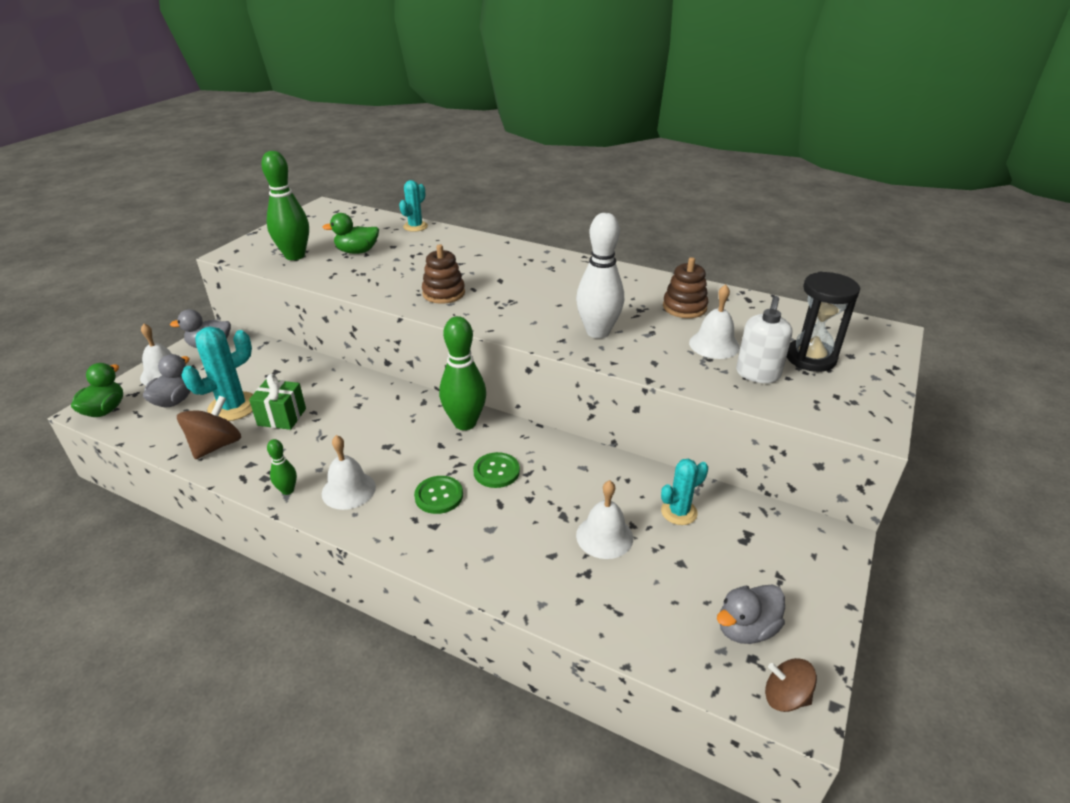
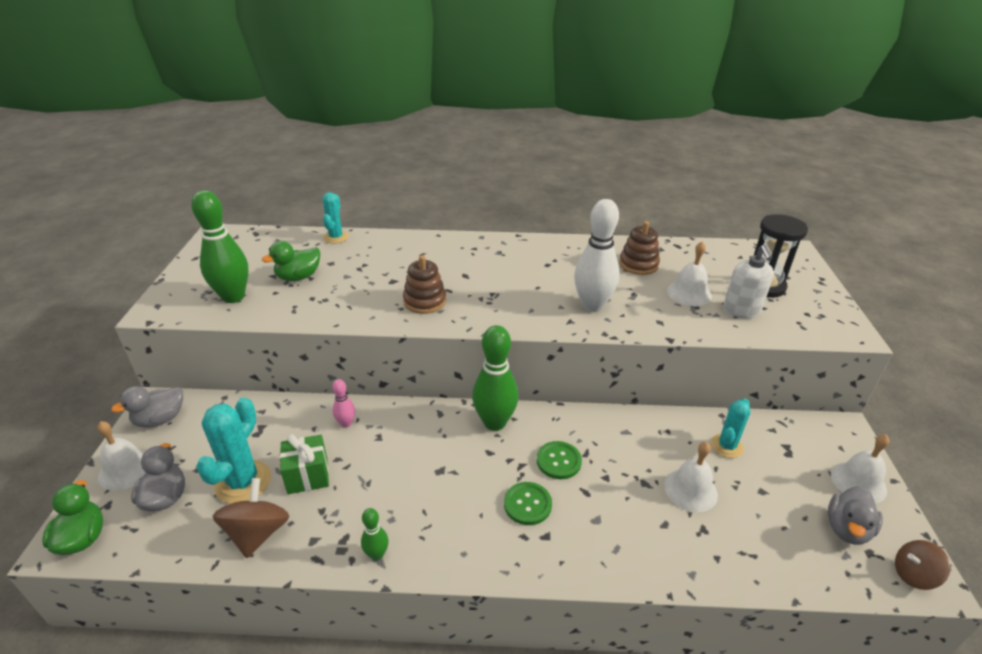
camera: 25 degrees left, 0 degrees up
(341, 387) = (346, 423): none -> pink bowling pin
(348, 490) = (438, 530): white bell -> white bell (858, 482)

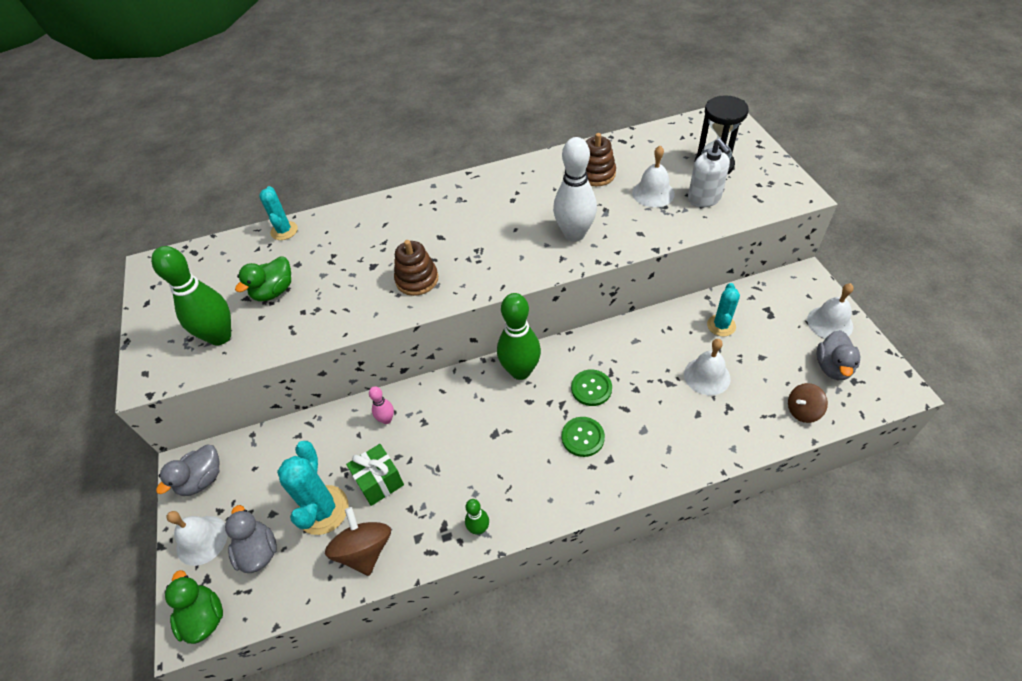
camera: 15 degrees left, 15 degrees up
(913, 575) = (888, 388): brown spinning top -> brown spinning top (802, 411)

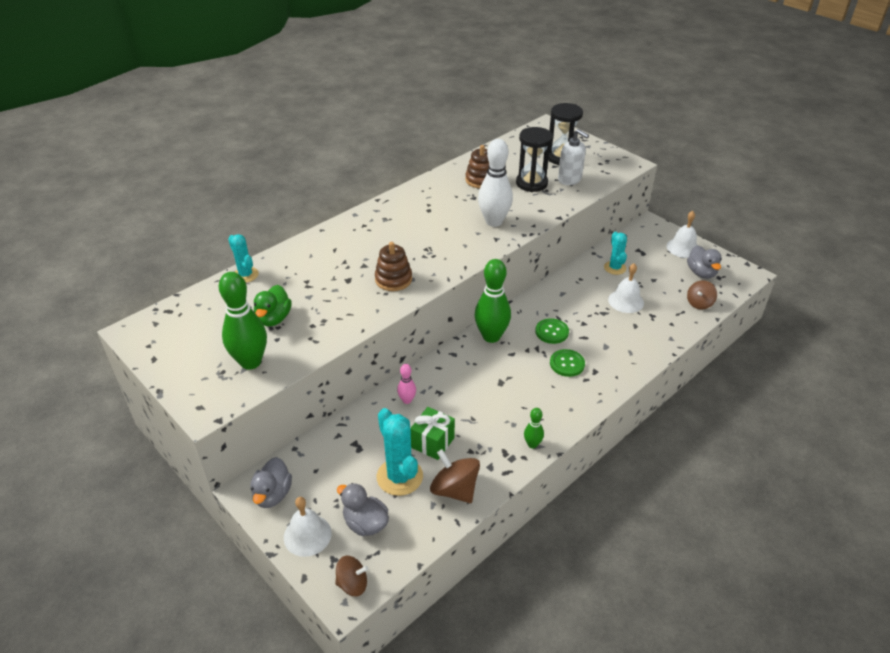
camera: 30 degrees left, 10 degrees down
(204, 617) = (352, 584): green duck -> brown spinning top
(653, 193) = (531, 183): white bell -> black hourglass

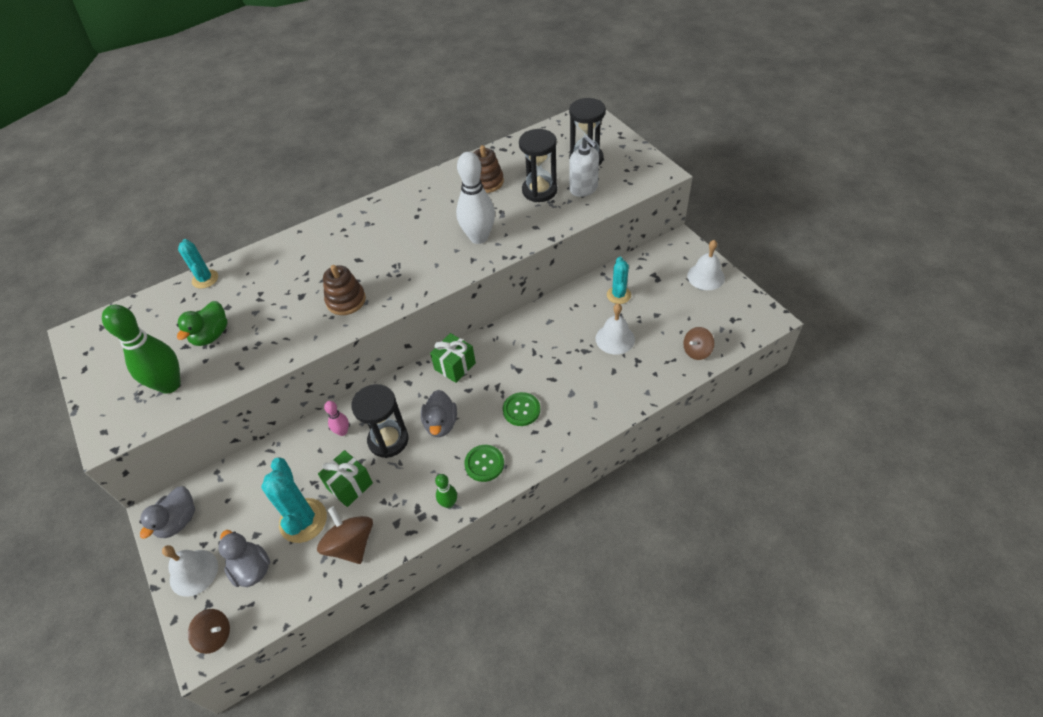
camera: 15 degrees right, 10 degrees up
(454, 402) = (388, 440): none -> black hourglass
(491, 336) = (455, 366): green bowling pin -> green gift
(552, 332) = (520, 368): green button -> green button (484, 464)
(701, 273) = (714, 312): grey duck -> grey duck (441, 424)

